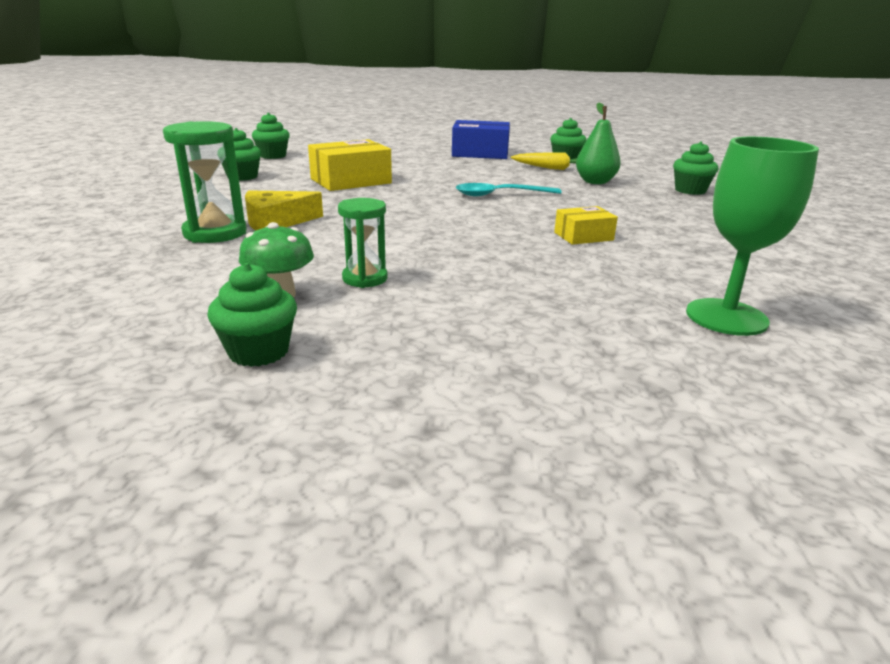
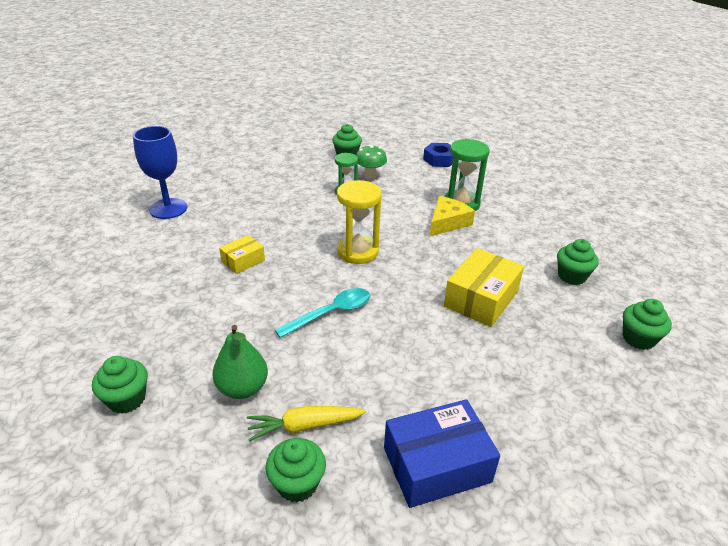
camera: 155 degrees right, 10 degrees up
(89, 295) = (439, 160): none -> blue nut
(430, 220) = (357, 252): none -> yellow hourglass
(726, 317) = (168, 209): green goblet -> blue goblet

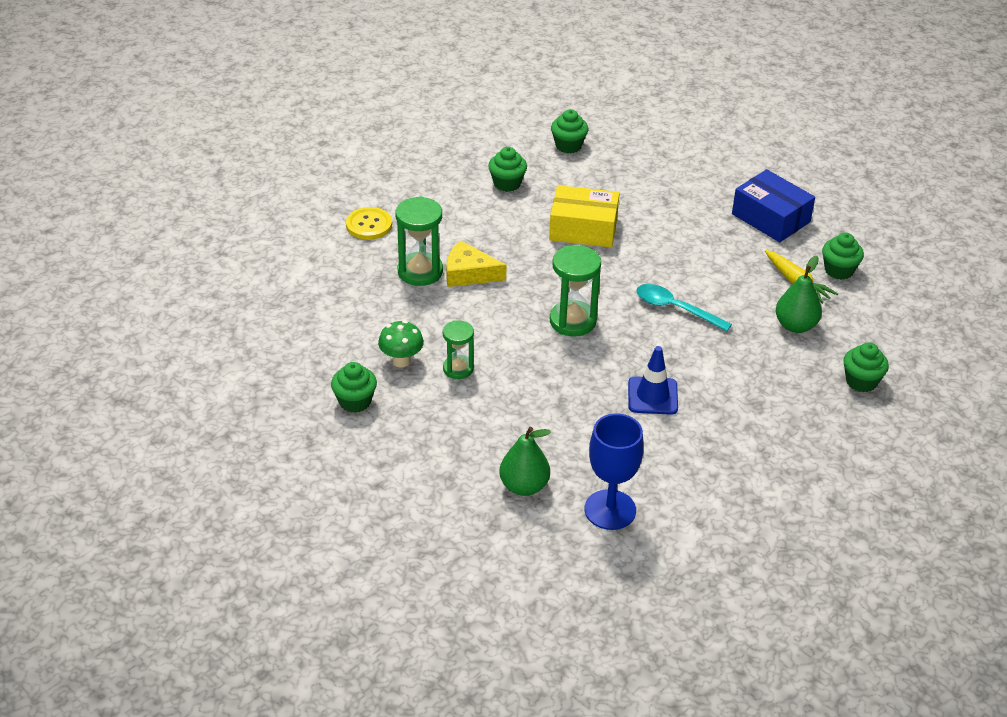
camera: 115 degrees left, 5 degrees up
(222, 187) = (524, 486): none -> green pear
(243, 261) = (652, 396): yellow box -> blue traffic cone
(357, 252) = (572, 321): yellow hourglass -> green hourglass
(439, 160) = (314, 312): blue nut -> none
(530, 197) = (369, 225): none -> yellow button

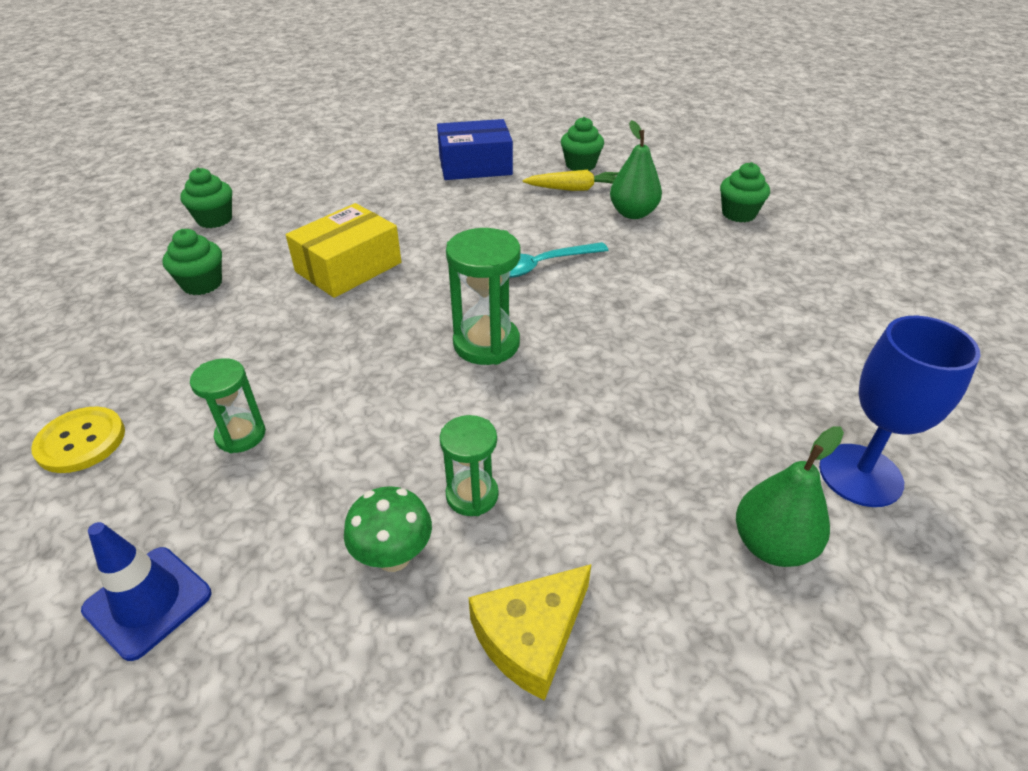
camera: 55 degrees left, 0 degrees up
(355, 401) = (428, 682): green cupcake -> none
(420, 271) = (241, 435): green hourglass -> green hourglass, size x0.63
(469, 273) = (304, 389): yellow cheese -> yellow cheese (531, 636)
(652, 396) = (667, 342): blue traffic cone -> blue traffic cone (148, 602)

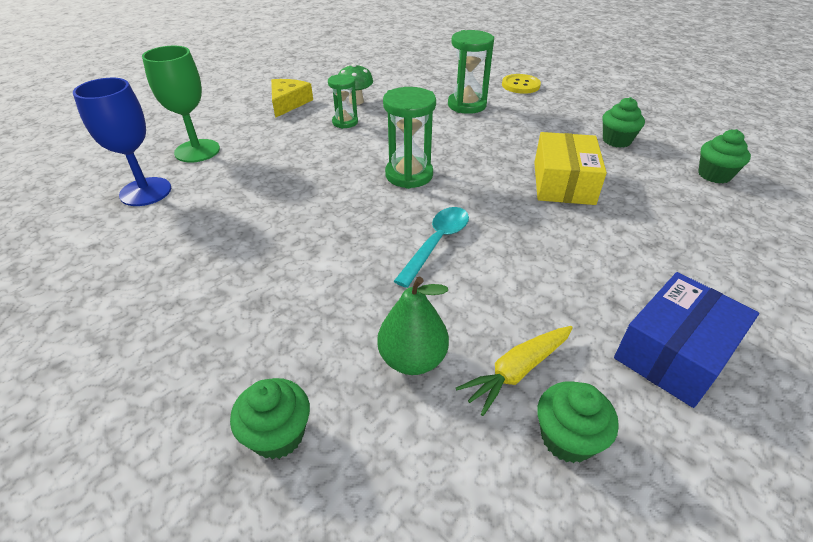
camera: 145 degrees right, 0 degrees up
(148, 602) = (421, 73): blue traffic cone -> none
(241, 435) = (467, 105): green hourglass -> green hourglass, size x1.59
(772, 545) = (197, 151): green pear -> green goblet

